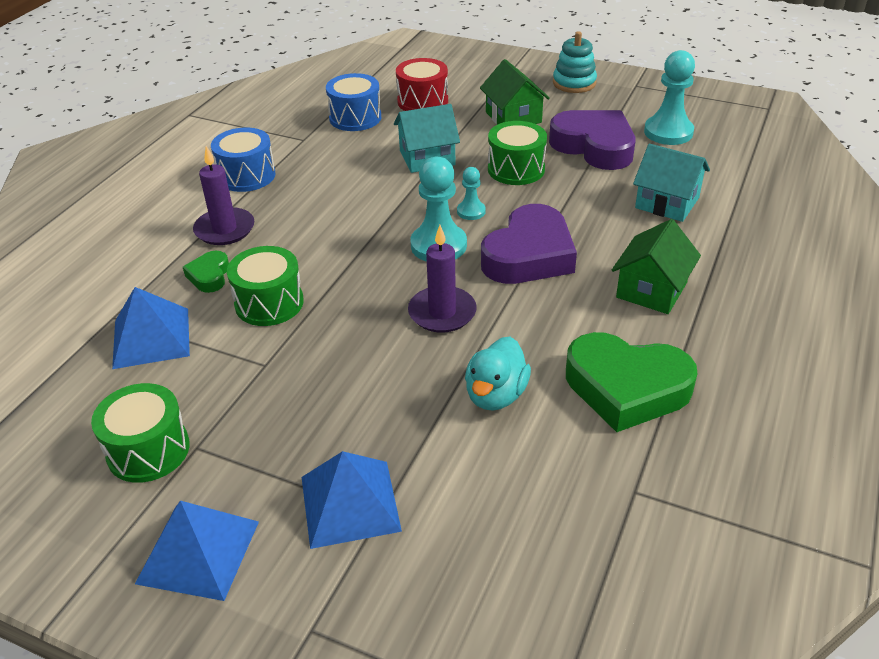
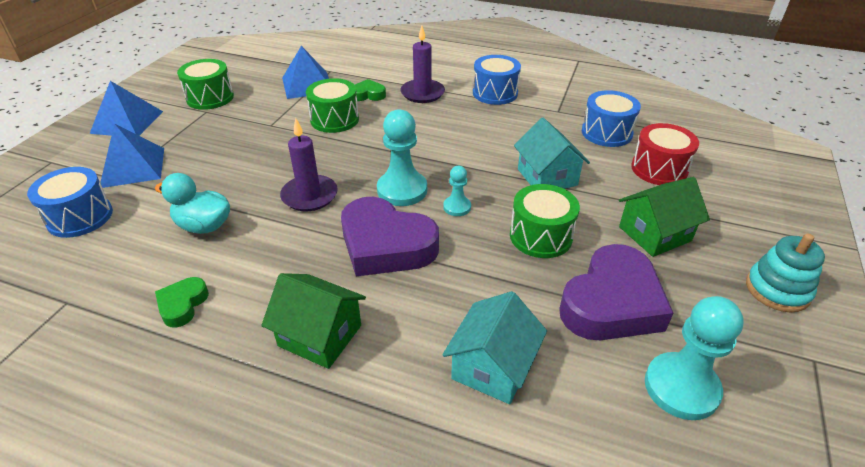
camera: 85 degrees right, 0 degrees up
(472, 532) = (80, 217): none -> blue drum
(626, 388) = (182, 305): green heart -> green heart, size x0.48

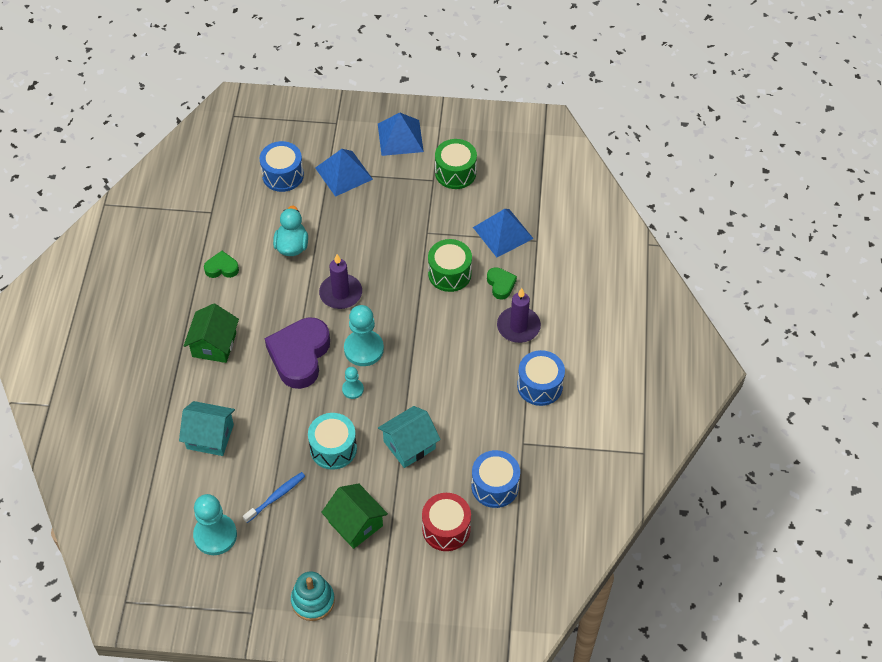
camera: 75 degrees right, 15 degrees up
(540, 236) = (333, 448): green drum -> turquoise drum
(611, 303) = (276, 497): purple heart -> blue toothbrush

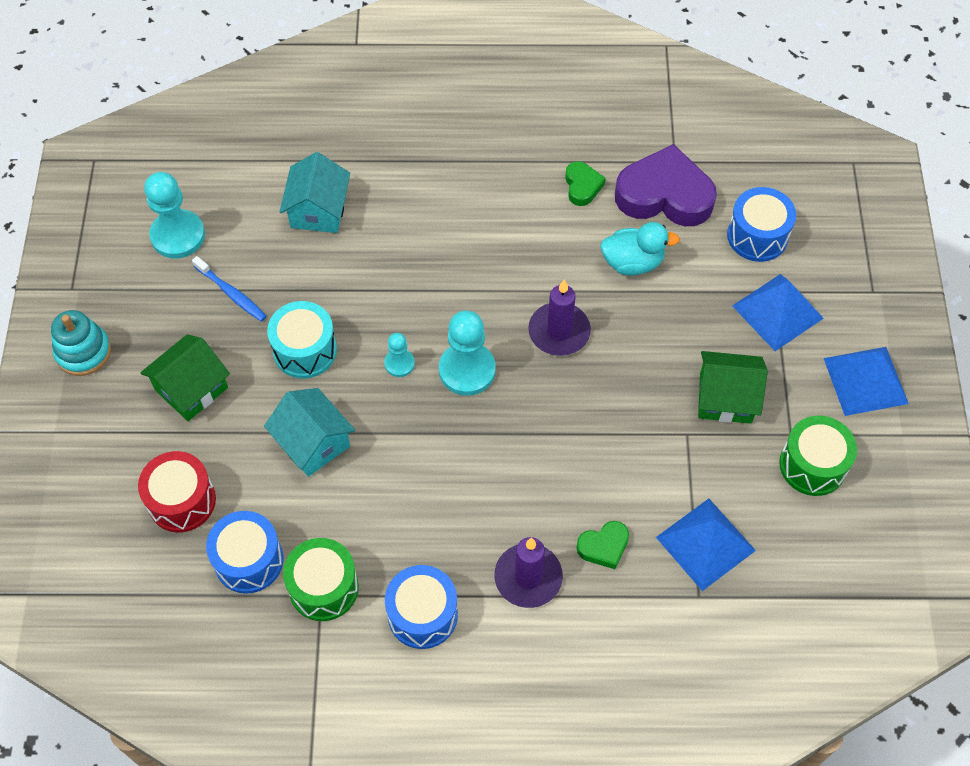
camera: 85 degrees right, 5 degrees up
(214, 344) = (458, 195): green house -> green house (725, 398)
(299, 356) = (449, 294): purple heart -> purple heart (664, 195)
(449, 274) = (614, 472): green drum -> green drum (323, 587)

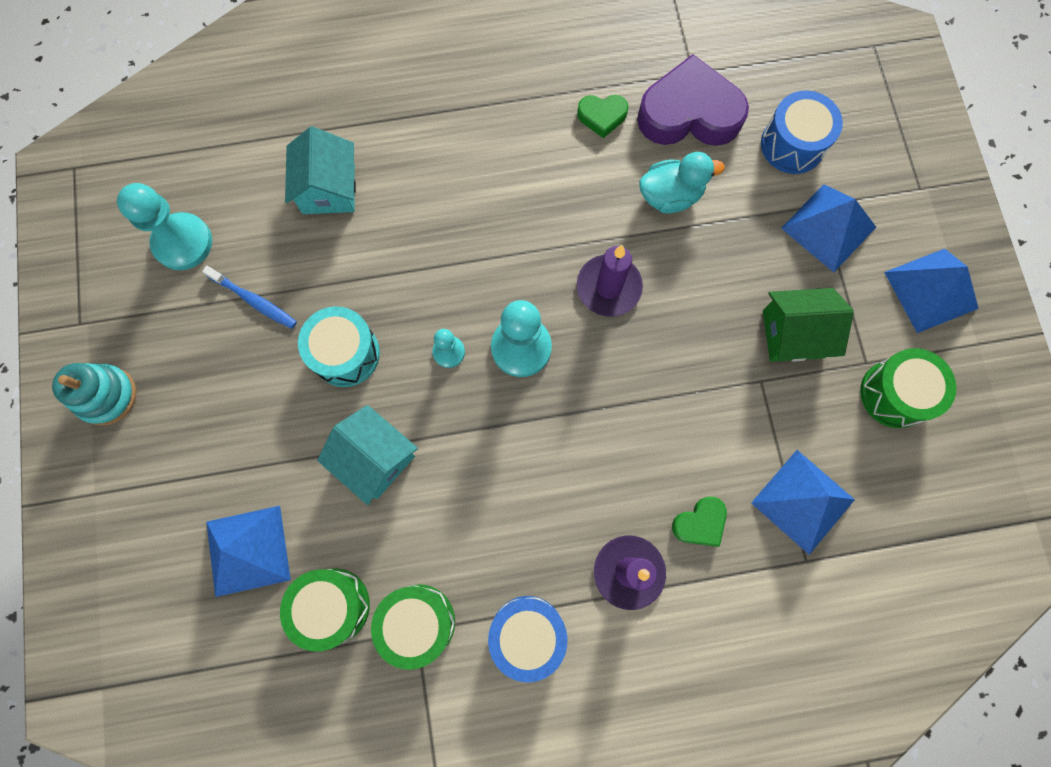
camera: 10 degrees left, 15 degrees up
(182, 501) = (247, 550): red drum -> blue pyramid
(191, 388) = (232, 419): green house -> none
(249, 560) = (332, 606): blue drum -> green drum
(582, 186) = (602, 116): green heart -> green heart turned 105 degrees clockwise

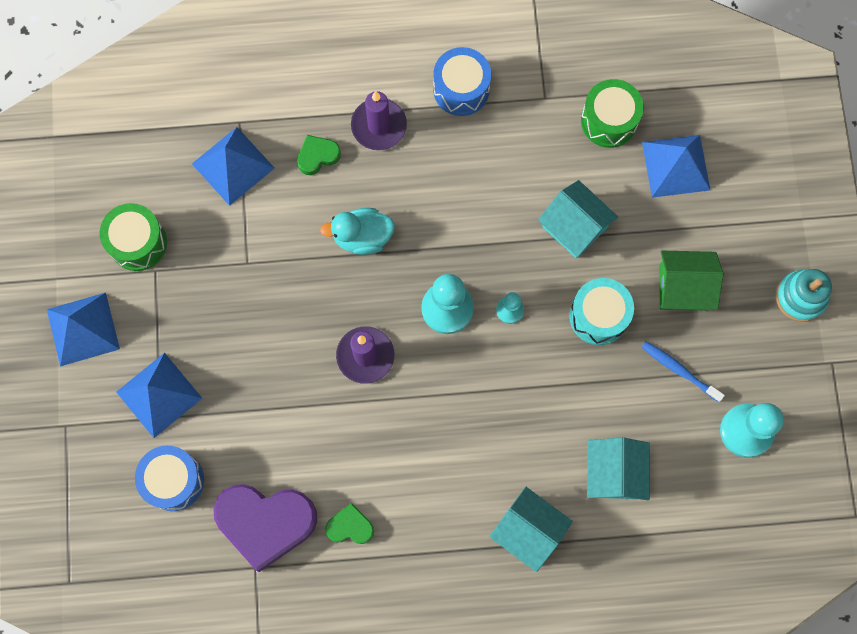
camera: 175 degrees left, 0 degrees up
(417, 127) = (528, 531): none -> turquoise house
(418, 622) = (544, 104): green drum -> none
(670, 196) = (297, 438): turquoise duck -> turquoise duck (362, 237)
(793, 334) = (211, 300): green house -> green house (683, 287)

